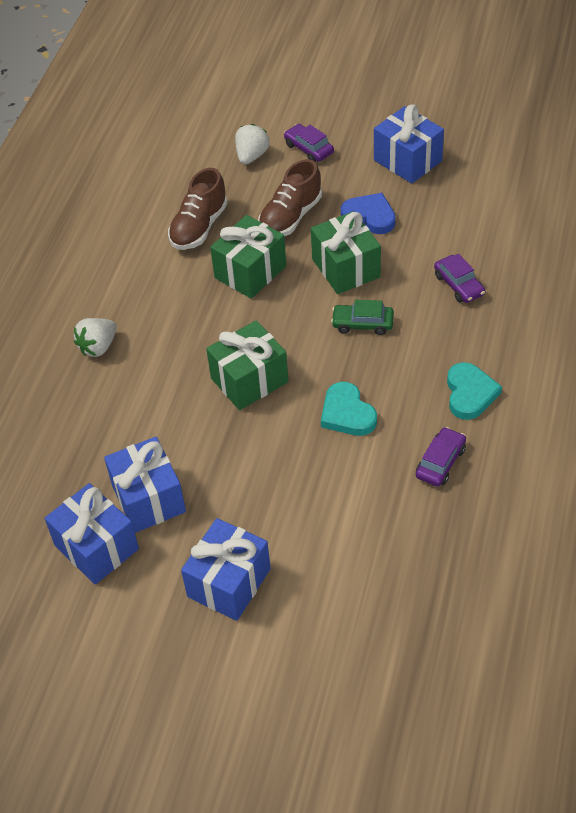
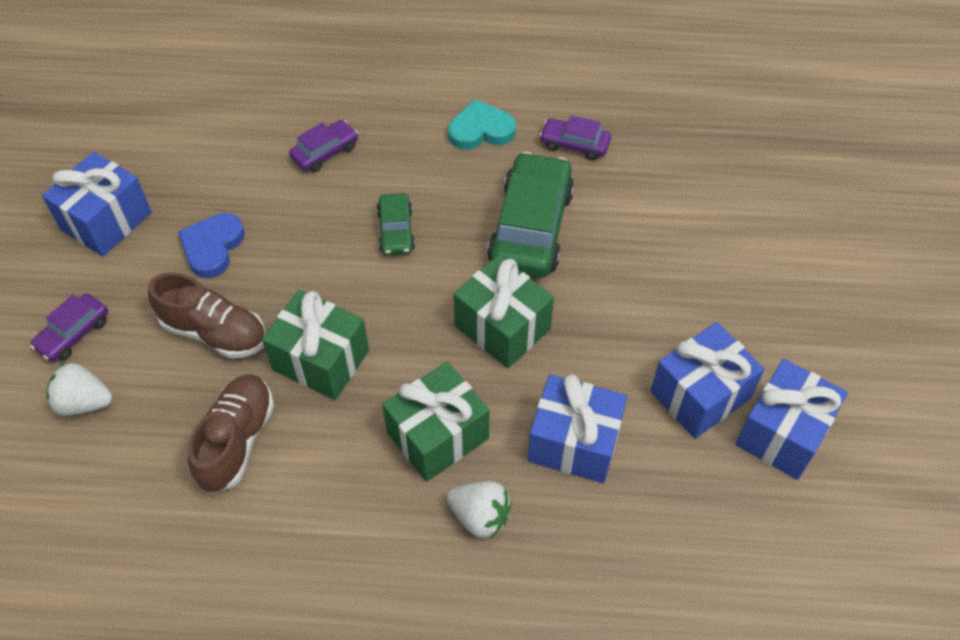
camera: 105 degrees left, 5 degrees up
(199, 227) = (237, 440): brown shoe -> brown shoe turned 90 degrees counterclockwise
(229, 583) = (776, 295): blue gift -> blue gift (574, 442)
(346, 268) = (306, 259): green gift -> green gift (437, 435)
(347, 413) = (530, 227): turquoise heart -> green car

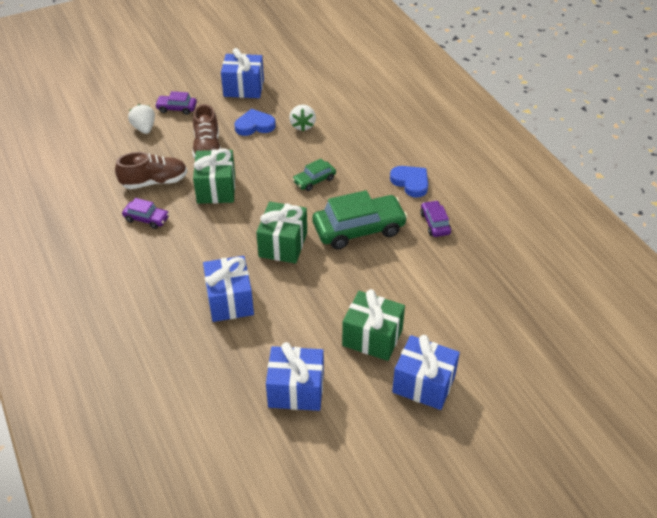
camera: 60 degrees right, 10 degrees down
(325, 152) = (344, 134): purple car -> purple car (146, 219)
(437, 435) = (200, 247): green gift -> green gift (372, 337)
(480, 516) = (164, 281): white strawberry -> white strawberry (302, 125)
(481, 130) = (411, 182): turquoise heart -> blue heart
(700, 395) = (297, 343): blue gift -> blue gift (423, 384)

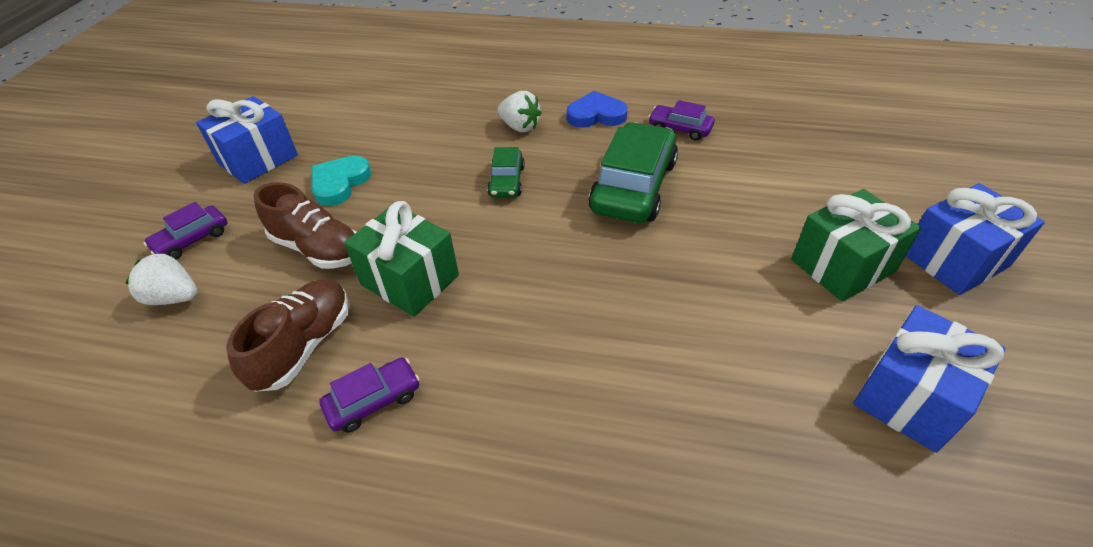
camera: 50 degrees left, 0 degrees up
(230, 300) = (662, 383): blue gift -> none
(254, 125) = (340, 183): blue heart -> turquoise heart
(283, 244) = (596, 266): green gift -> none
(302, 125) = (398, 145): white strawberry -> white strawberry (520, 127)

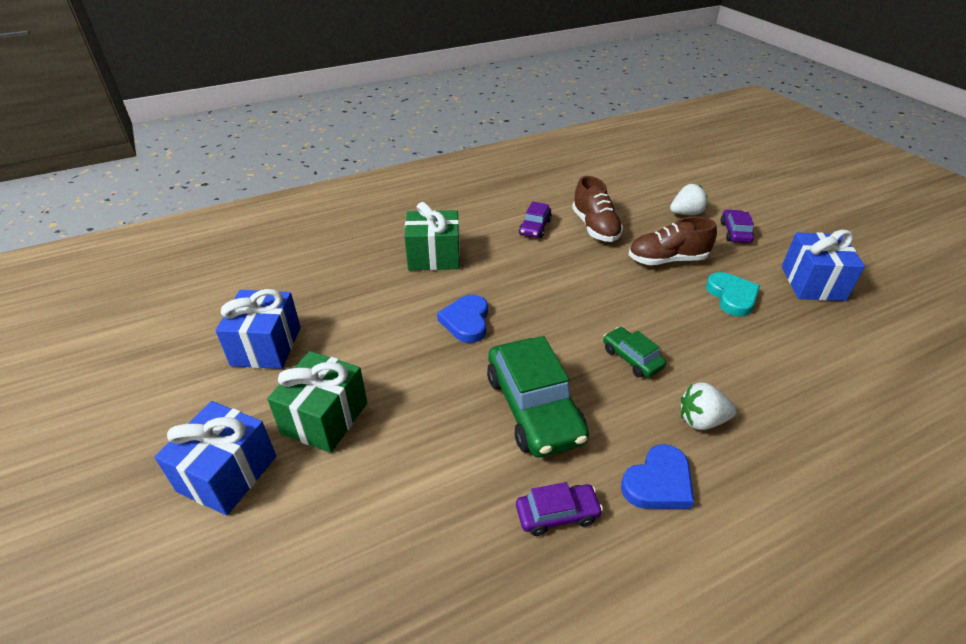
camera: 140 degrees right, 5 degrees down
(409, 280) = (593, 271): green gift -> green gift (434, 256)
(622, 295) = (466, 321): none -> blue heart

